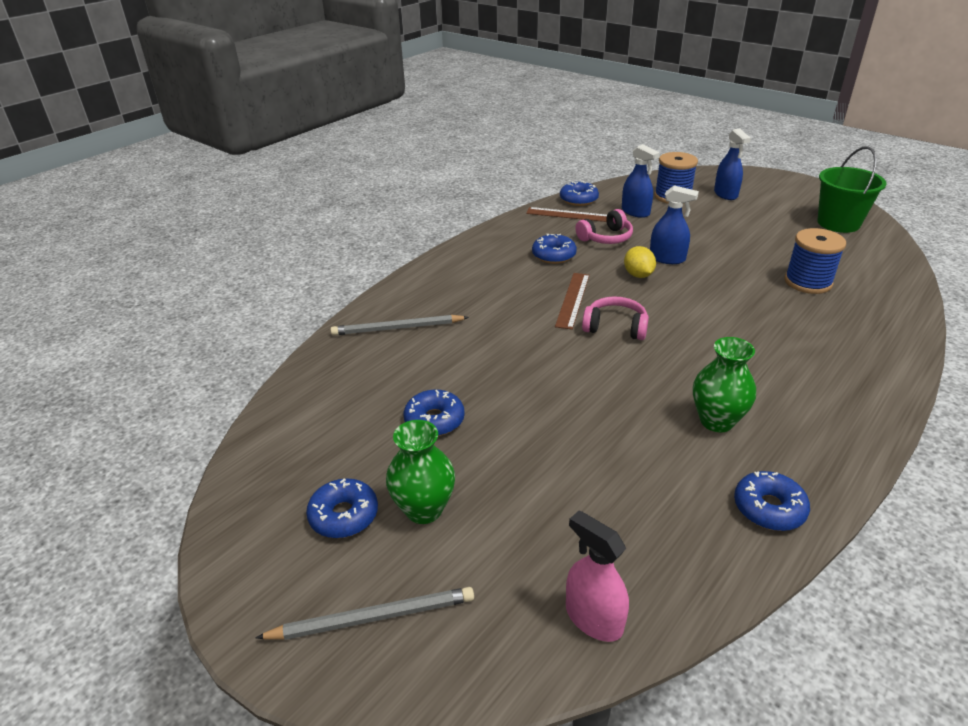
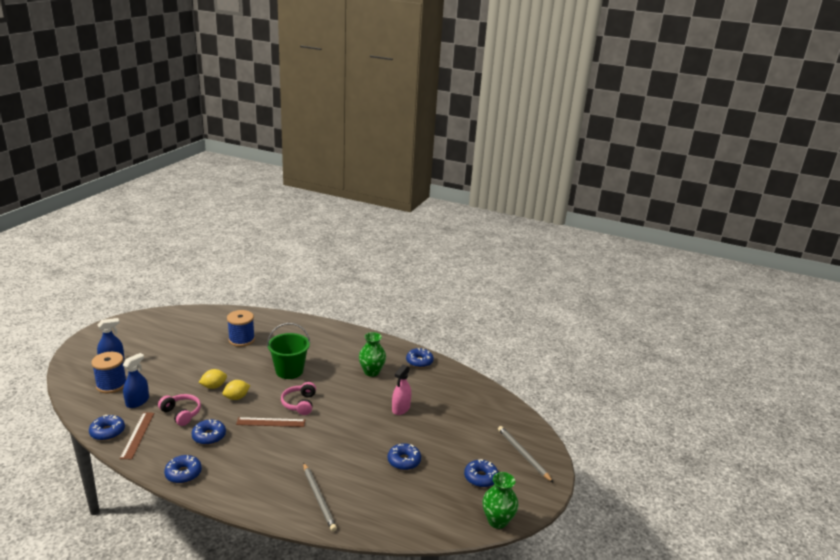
camera: 110 degrees left, 10 degrees down
(424, 509) = (464, 452): green vase -> green vase (497, 521)
(489, 241) = (183, 473): none -> blue donut
(593, 618) = (490, 400): pink spray bottle -> pink spray bottle (401, 408)
(667, 258) = (214, 386): blue spray bottle -> yellow lemon
(838, 223) = (166, 324): green bucket -> green bucket (289, 371)

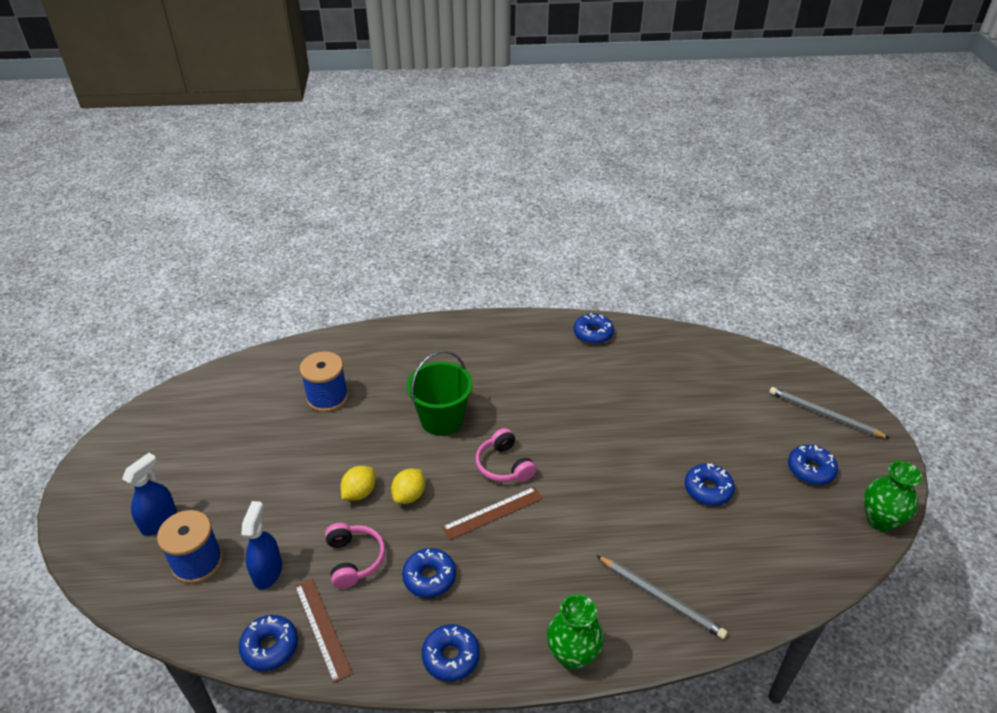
camera: 25 degrees left, 15 degrees up
(181, 413) = (354, 560): pink headphones -> pink headphones turned 60 degrees clockwise
(371, 372) = (549, 374): green vase -> green vase (572, 655)
(401, 408) = (635, 414): pink spray bottle -> none

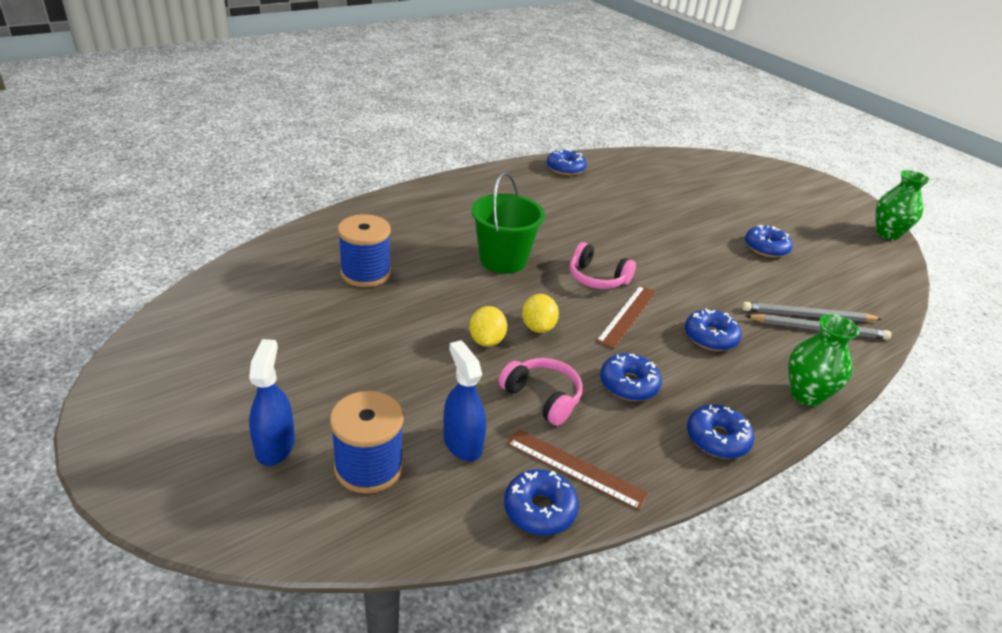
camera: 35 degrees left, 5 degrees down
(810, 470) = (814, 216): blue donut -> blue donut (710, 337)
(824, 415) = (784, 182): grey pencil -> grey pencil (808, 316)

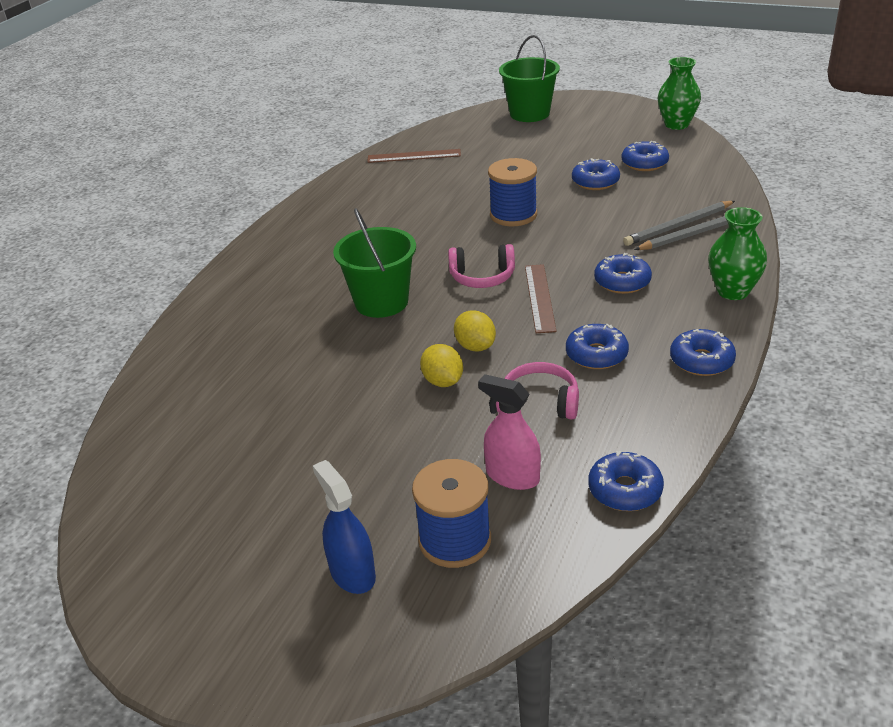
camera: 25 degrees left, 0 degrees up
(366, 273) = (262, 379): blue spool -> blue spool (513, 215)
(462, 443) = (512, 476): blue spray bottle -> pink spray bottle
(565, 168) = (349, 186): blue donut -> blue donut (644, 163)
(575, 468) = (620, 443): brown ruler -> brown ruler (414, 156)
(761, 174) = (529, 114): none -> green bucket

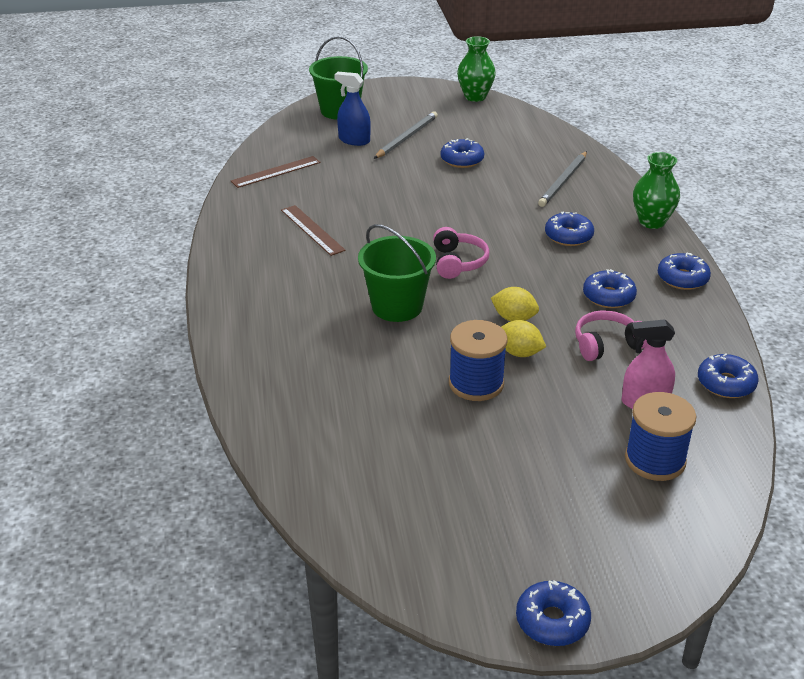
camera: 35 degrees left, 0 degrees up
(352, 573) = (611, 511): blue spray bottle -> blue spray bottle (354, 140)
(482, 277) = (458, 262): pink headphones -> pink headphones turned 60 degrees counterclockwise
(513, 215) = (425, 204): blue spool -> blue spool (476, 383)
(539, 297) = (521, 266): brown ruler -> brown ruler (312, 230)
(644, 163) = (484, 135): blue donut -> blue donut (552, 621)
(696, 233) = (582, 184): grey pencil -> grey pencil (406, 138)

